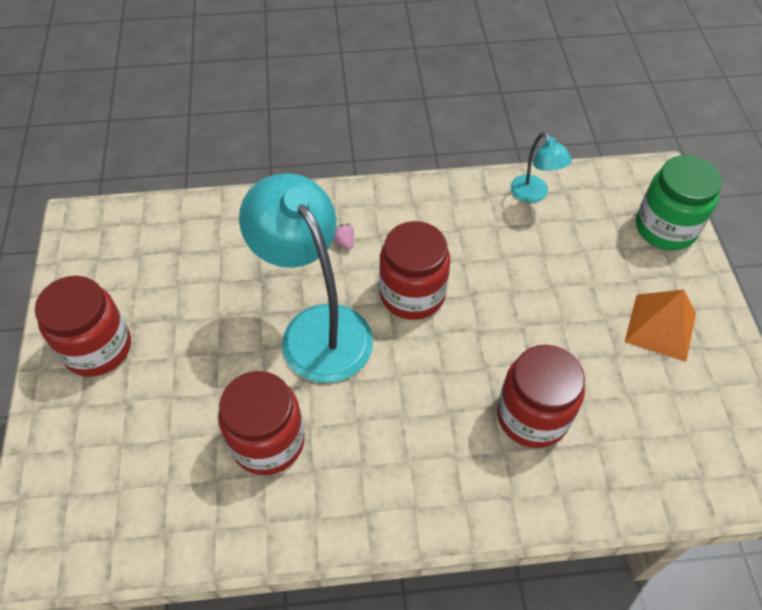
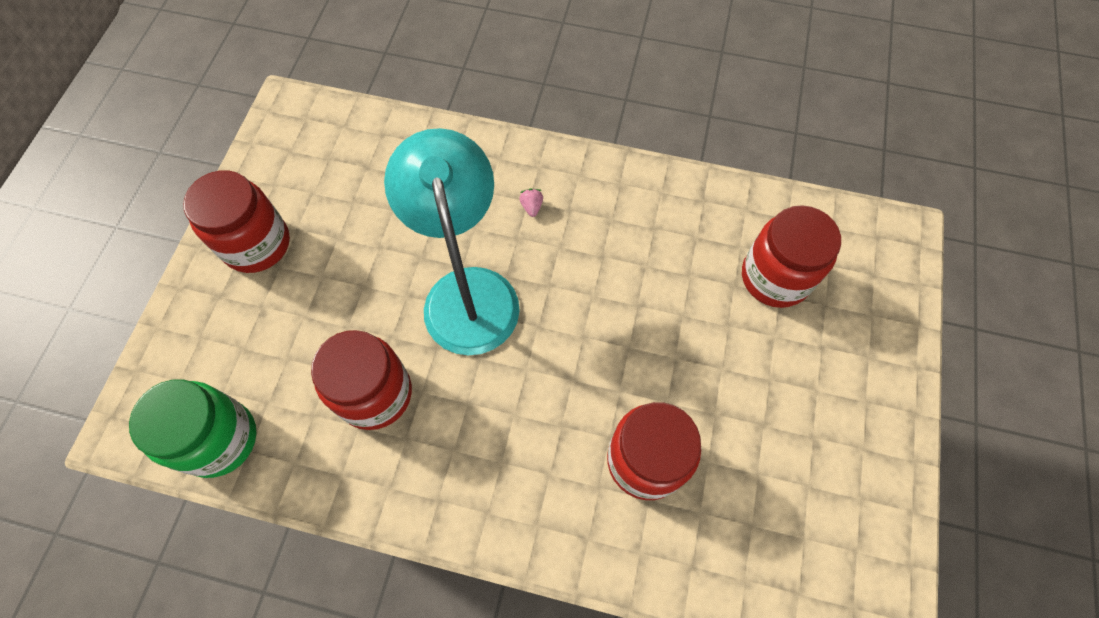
camera: 20 degrees right, 10 degrees up
(412, 294) = (577, 286): red jar -> red jar (775, 277)
(533, 195) = (753, 214): turquoise lamp -> none
(660, 327) = (828, 410): orange pyramid -> none
(665, 228) = (885, 298): green jar -> green jar (219, 439)

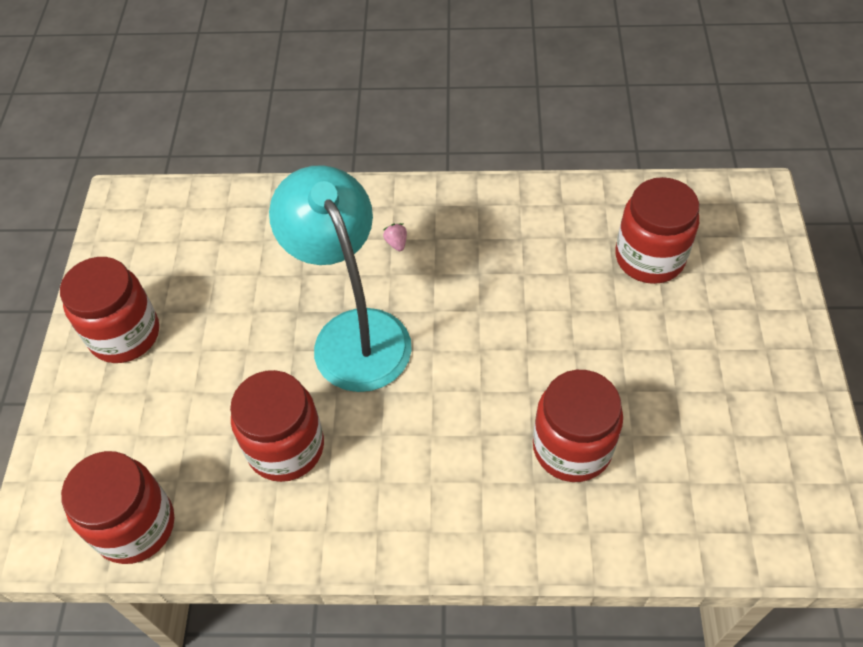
camera: 10 degrees left, 10 degrees down
(219, 439) = (135, 526): green jar -> red jar

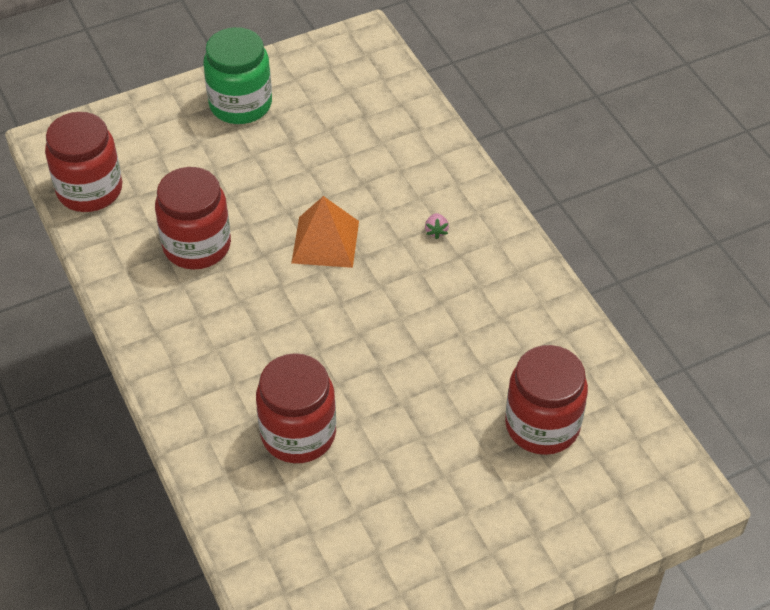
camera: 60 degrees right, 5 degrees down
(125, 334) = (240, 104): red jar -> green jar
(354, 333) = (325, 242): turquoise lamp -> orange pyramid
(396, 243) = (436, 231): pink strawberry -> pink strawberry turned 135 degrees clockwise

